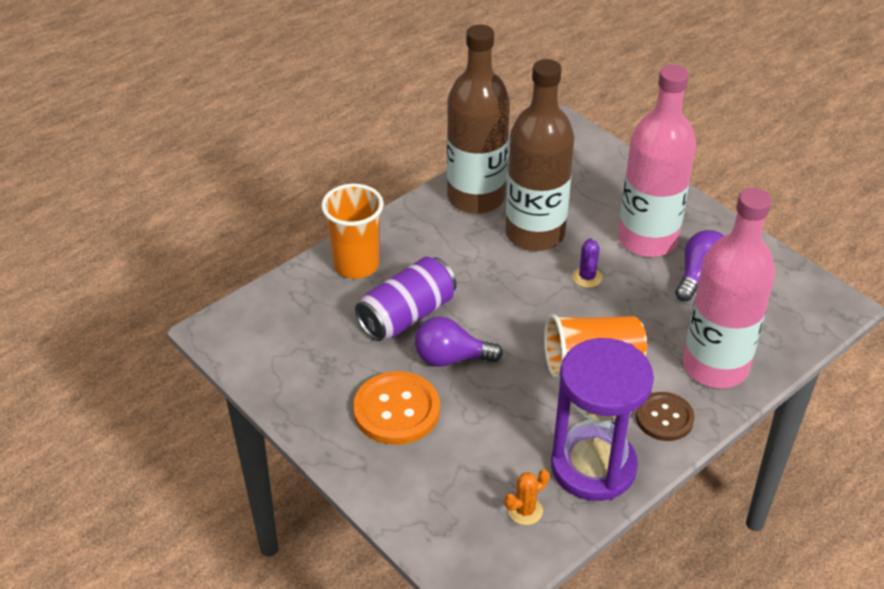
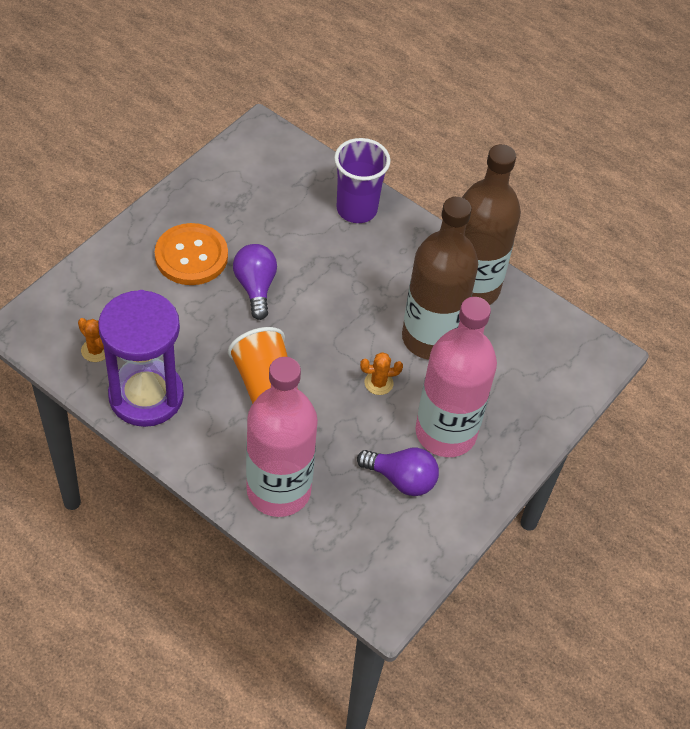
camera: 75 degrees right, 10 degrees up
(356, 265) = (356, 209): orange cup -> purple cup
(407, 315) = (301, 251): purple can -> none
(587, 277) = (378, 383): purple cactus -> orange cactus
(664, 418) = (208, 448): brown button -> none

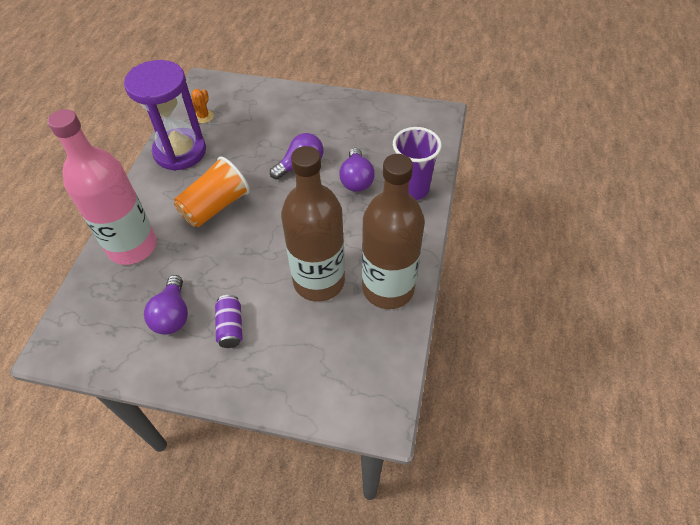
camera: 70 degrees right, 0 degrees up
(191, 256) = (305, 126): orange button -> none
(312, 248) = (356, 180): none -> purple light bulb
(378, 383) = (256, 265): orange cactus -> none
(445, 433) = (230, 327): pink bottle -> purple can

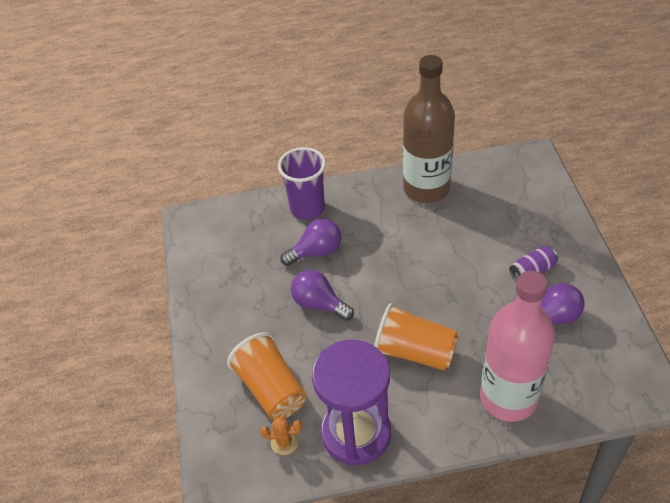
camera: 110 degrees left, 5 degrees down
(247, 120) = (271, 389): none -> orange cup
(319, 281) = (448, 233): brown bottle -> none

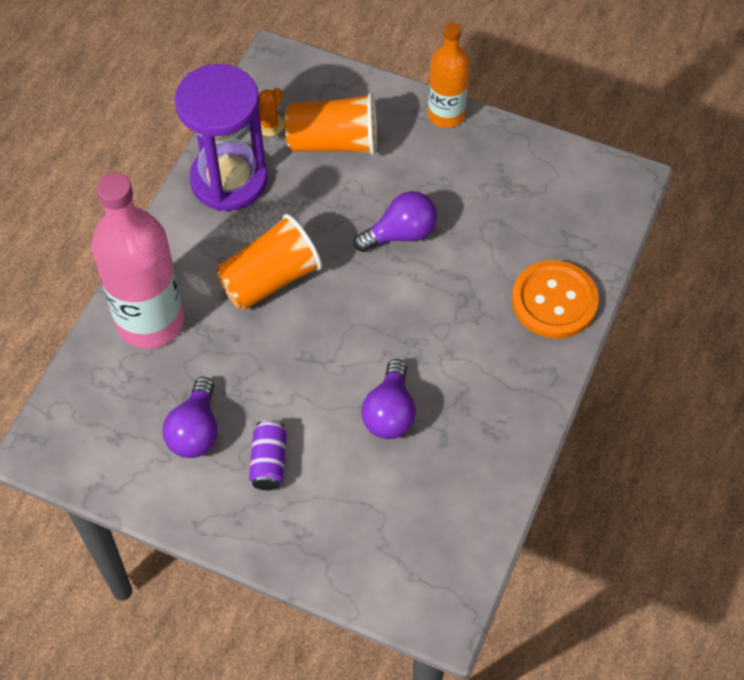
camera: 120 degrees right, 10 degrees up
(197, 337) = (446, 115): none -> orange bottle
(307, 208) = (554, 301): purple cup -> orange button
(316, 252) = (477, 272): purple light bulb -> purple light bulb (390, 413)
(426, 188) = (487, 446): brown bottle -> none

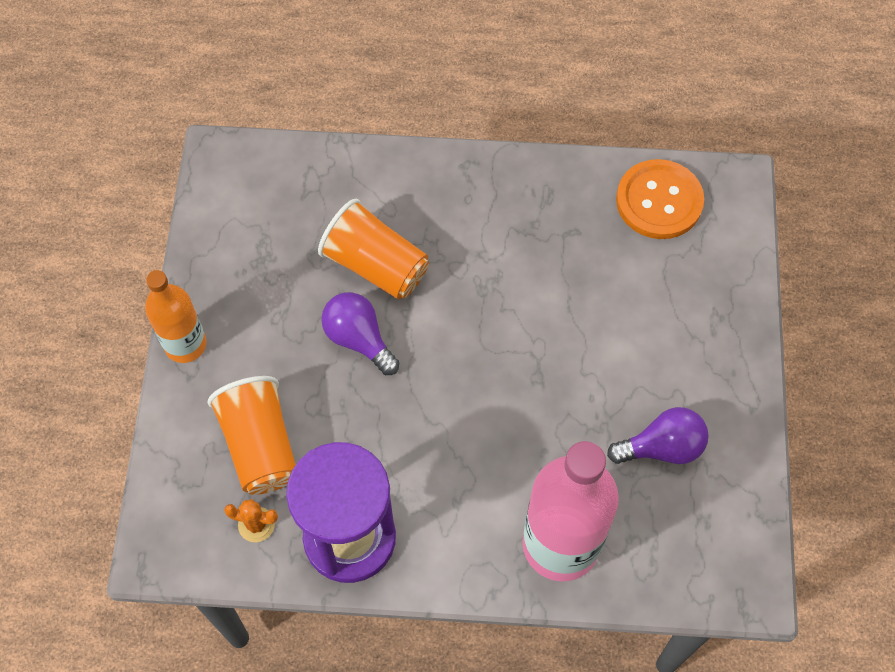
camera: 110 degrees left, 5 degrees up
(269, 279) = (462, 445): orange cup -> orange cup (376, 265)
(269, 462) = (662, 369): purple can -> none
(390, 413) = (565, 284): purple light bulb -> none
(554, 301) = (387, 183): orange button -> orange button (659, 201)

